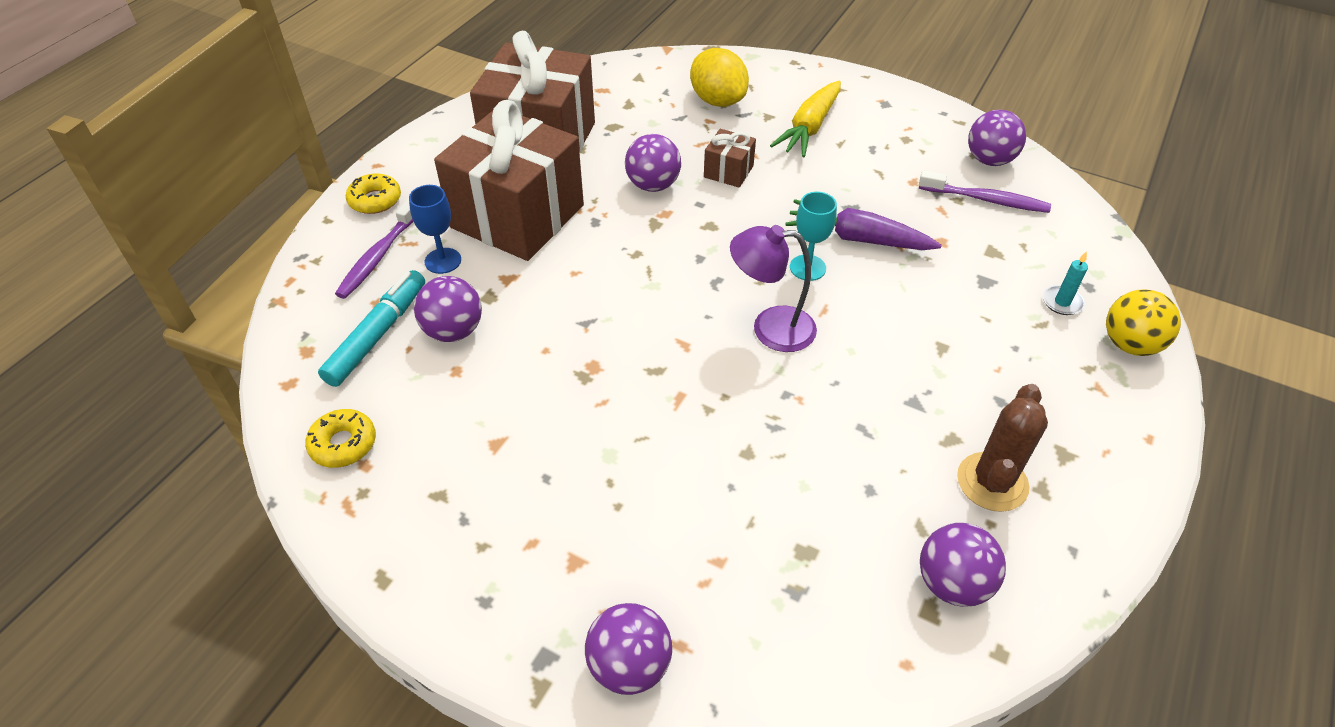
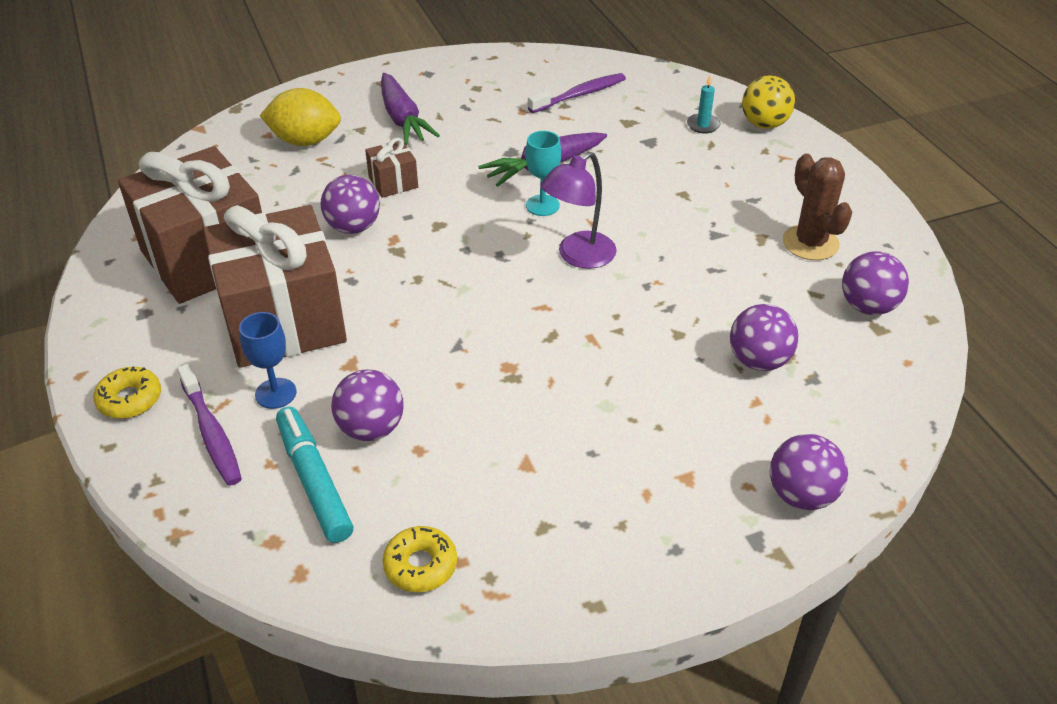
camera: 50 degrees left, 5 degrees down
(809, 128) = (402, 119): yellow carrot -> purple carrot
(989, 160) = (546, 70): purple ball -> purple ball (758, 361)

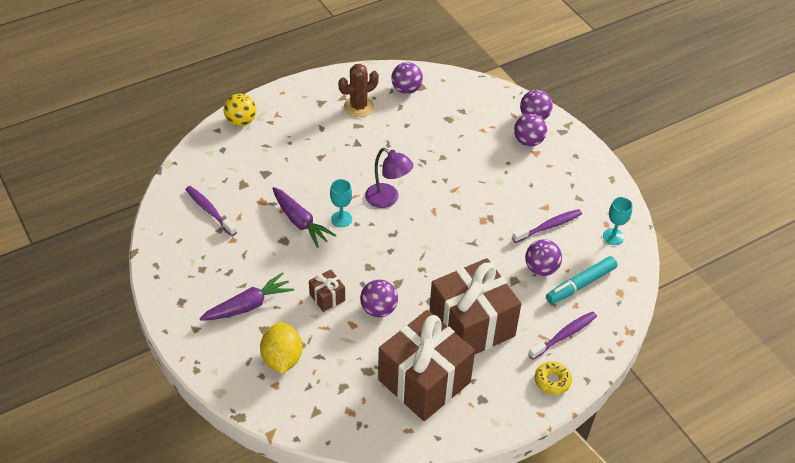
camera: 100 degrees left, 5 degrees up
(275, 393) = (529, 314): blue goblet -> none
(420, 565) = (613, 236): yellow donut -> turquoise goblet
(473, 460) = (549, 226): none -> purple toothbrush
(703, 125) = (244, 149): turquoise candle -> none
(758, 361) = (455, 128): purple ball -> purple ball (528, 141)

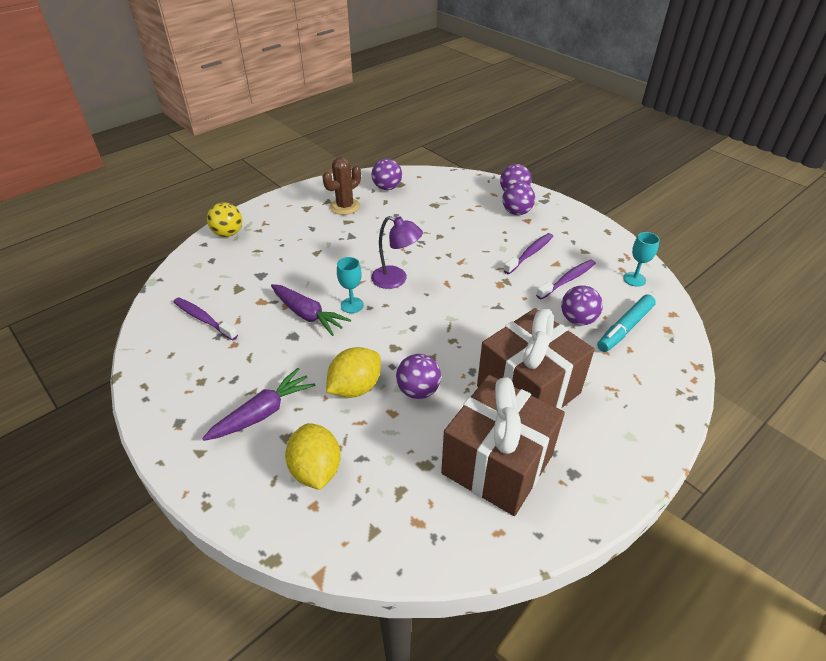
camera: 10 degrees left, 5 degrees down
(327, 297) = (355, 387): brown gift -> yellow lemon
(552, 381) = (643, 436): yellow donut -> none
(564, 335) = (633, 382): purple toothbrush -> purple toothbrush (530, 254)

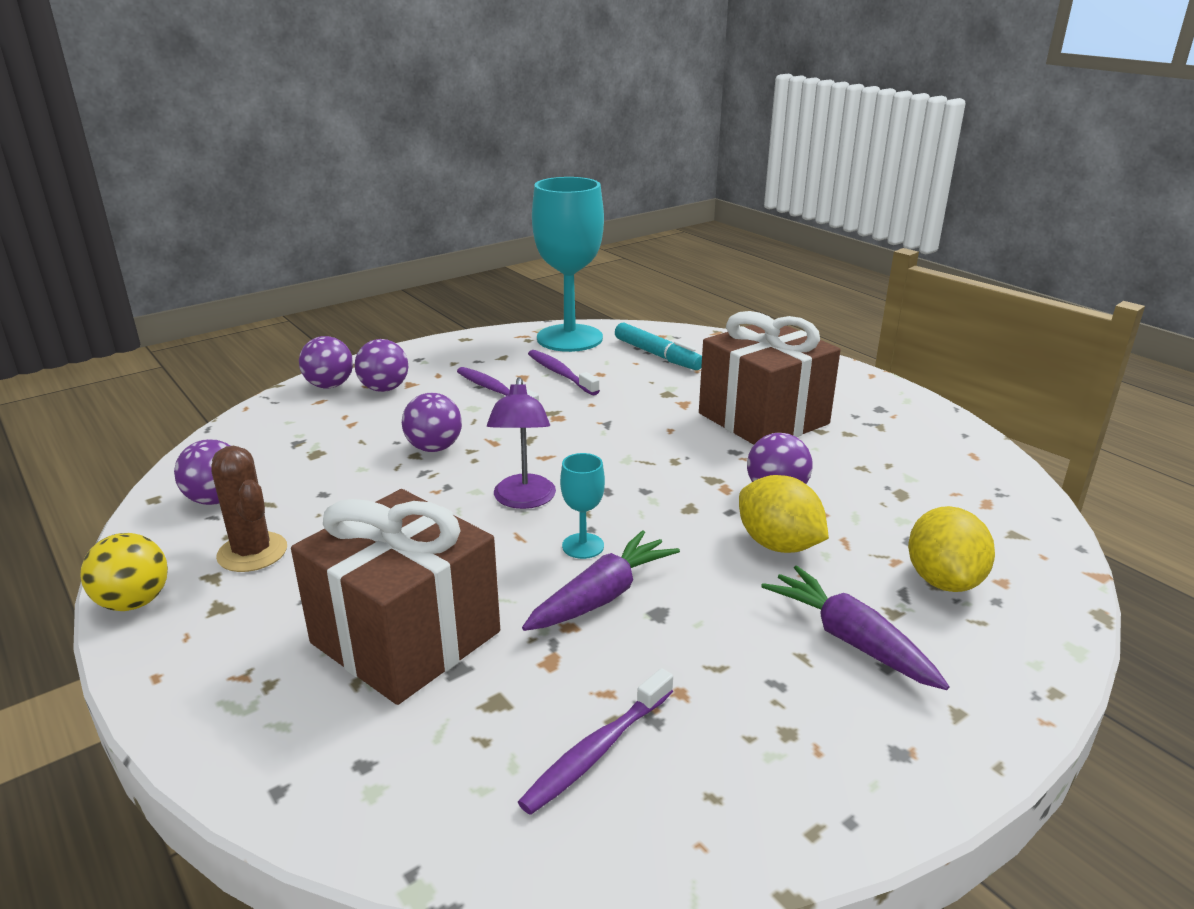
camera: 85 degrees left, 15 degrees down
(228, 233) = (253, 742): yellow ball -> yellow ball (134, 602)
(316, 470) = (943, 580): yellow lemon -> yellow lemon turned 75 degrees counterclockwise
(396, 280) = (523, 500): purple lamp -> purple lamp turned 150 degrees clockwise
(497, 464) = (883, 448): brown gift -> brown gift (406, 637)
(577, 319) = (640, 377): purple ball -> purple ball (434, 448)
(634, 279) = (569, 338): turquoise goblet -> turquoise goblet, size x2.38

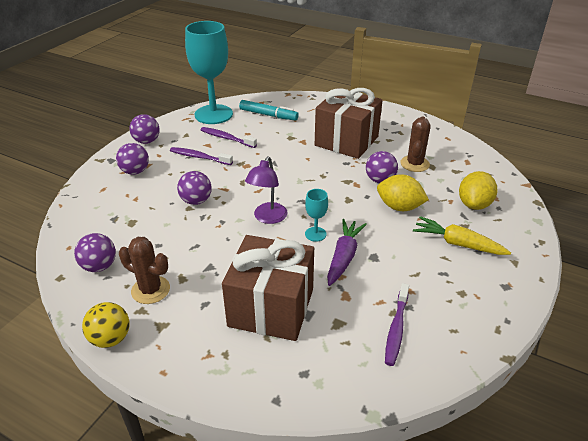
camera: 25 degrees left, 10 degrees up
(329, 386) = (100, 177): purple ball -> purple ball (147, 141)
(523, 500) = (267, 218): purple lamp -> purple lamp turned 45 degrees clockwise
(850, 640) = (458, 243): purple carrot -> yellow carrot
(868, 482) = (414, 164): none -> brown cactus
(943, 580) = (474, 204): yellow lemon -> yellow lemon turned 45 degrees clockwise

